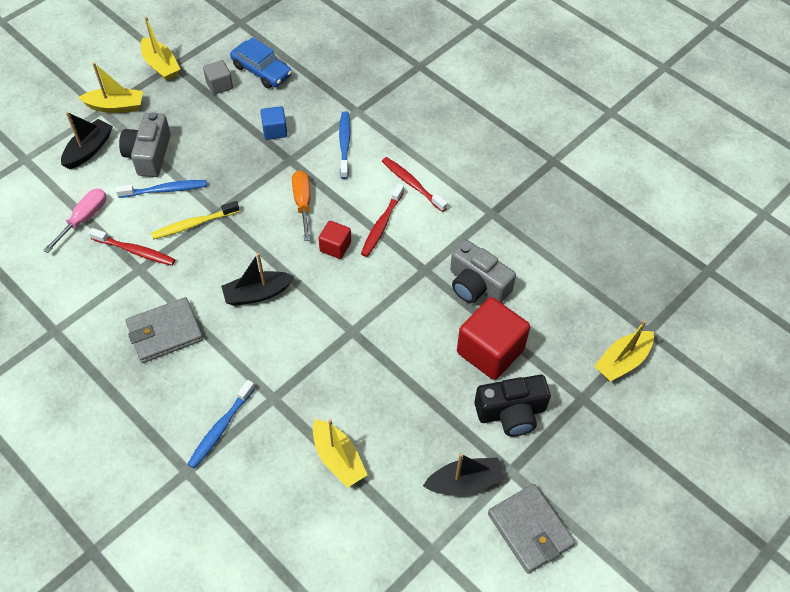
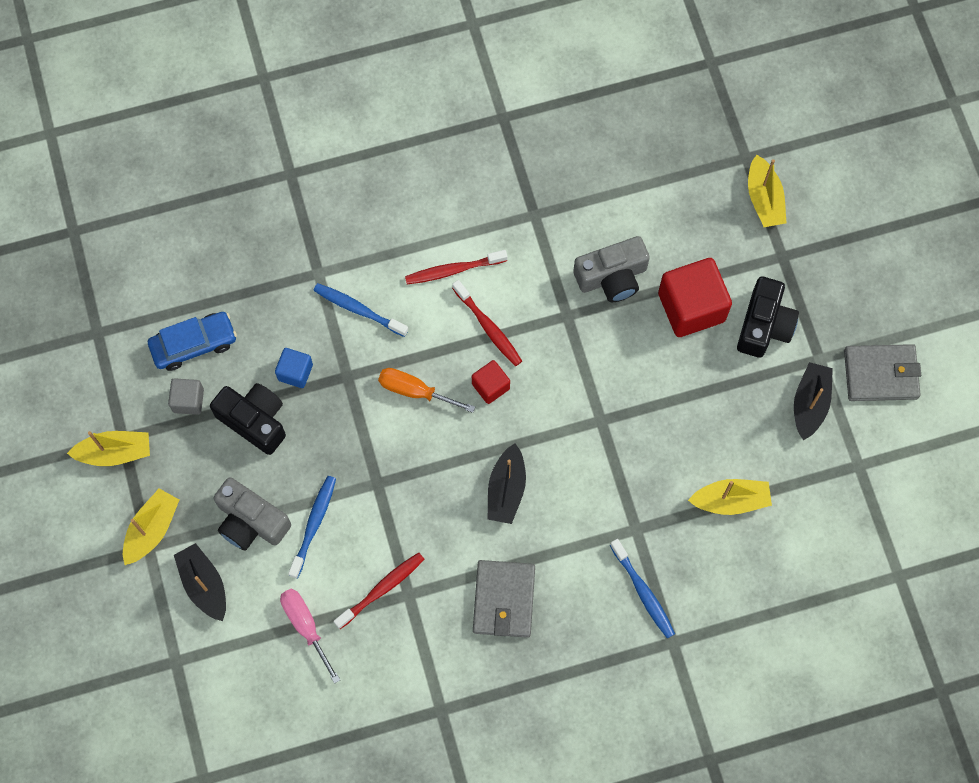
camera: 60 degrees left, 15 degrees up
(193, 224) = (379, 514): yellow toothbrush -> none
(225, 124) = (254, 420): none -> black camera

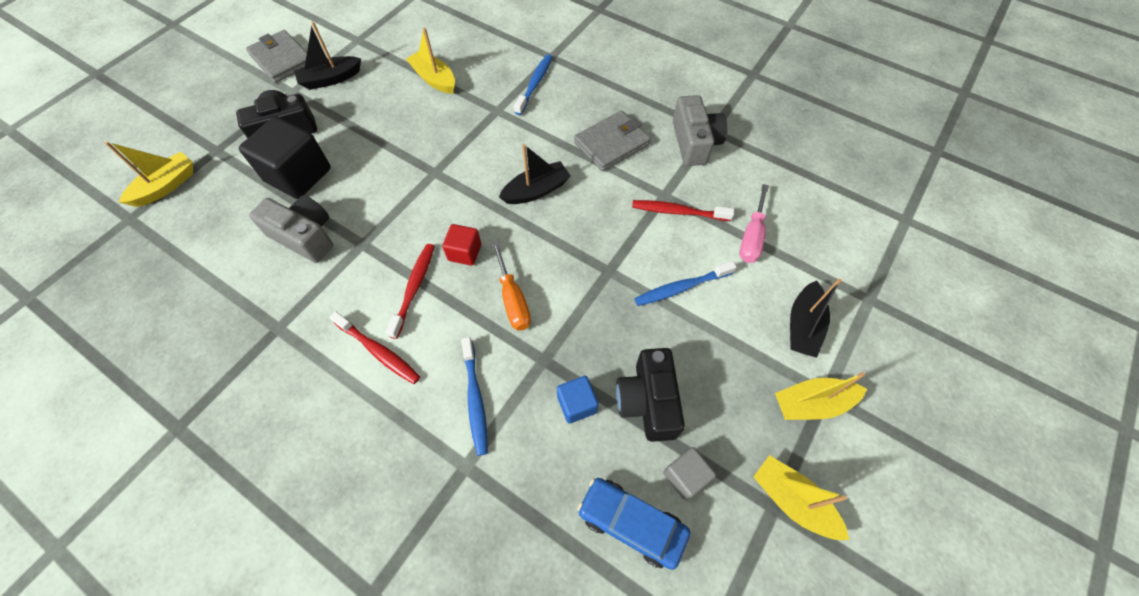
camera: 130 degrees left, 10 degrees down
(251, 521) = (725, 333): grey camera -> grey camera (694, 142)
(691, 307) = (298, 175): red cube -> black cube

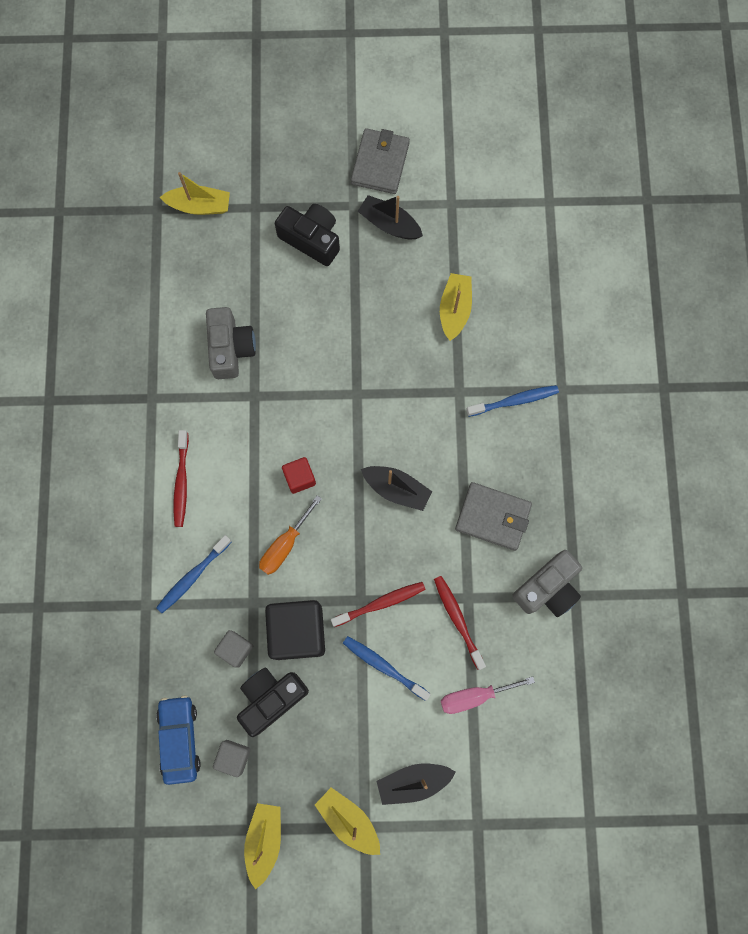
camera: 55 degrees right, 15 degrees up
(298, 175) = (278, 292): black cube -> black cube (297, 631)
(414, 288) = (244, 465): red toothbrush -> red toothbrush (380, 603)
(577, 404) = (235, 649): blue cube -> grey cube

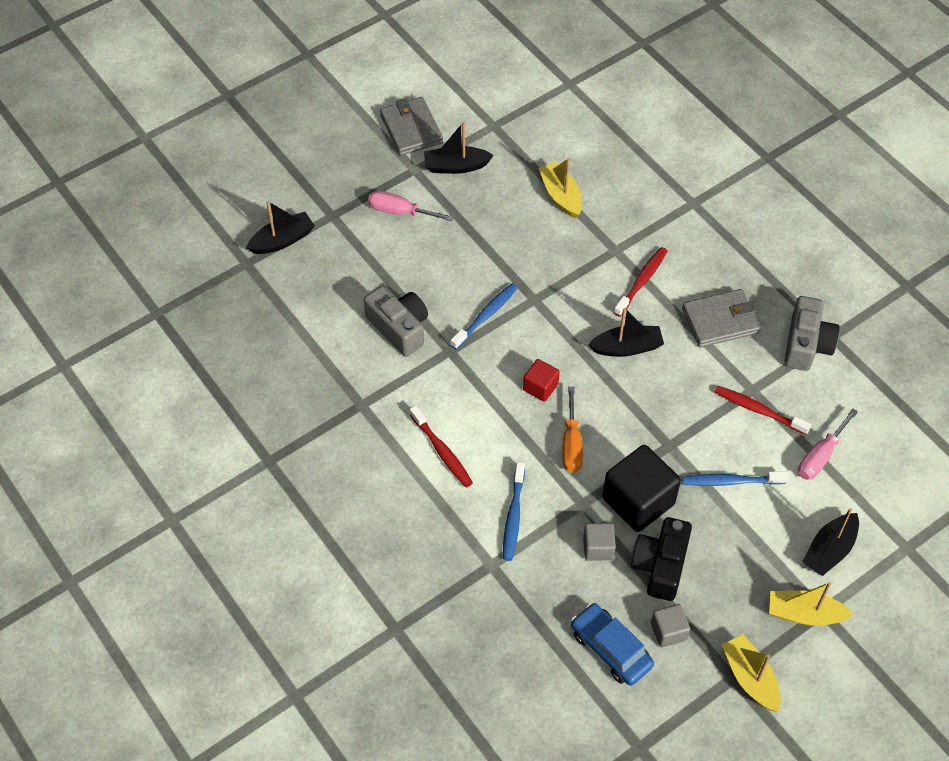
camera: 35 degrees left, 20 degrees down
(199, 206) = (282, 240): yellow boat -> black boat
(311, 239) = (400, 211): black camera -> pink screwdriver
(380, 603) = (687, 437): red toothbrush -> red toothbrush (641, 281)
(514, 401) = (664, 231): blue toothbrush -> blue toothbrush (486, 316)

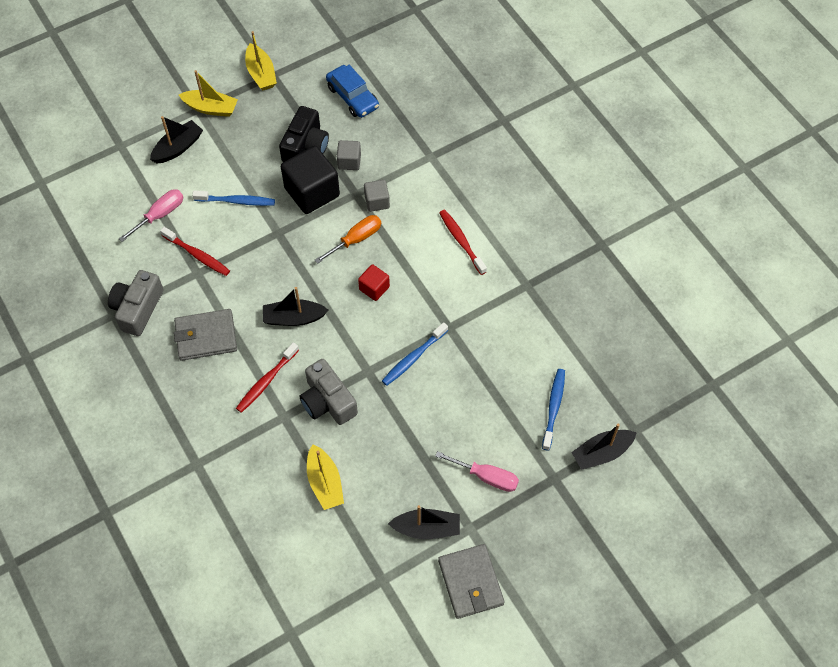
camera: 175 degrees left, 5 degrees up
(399, 328) = (492, 352): grey camera -> grey camera (327, 401)
(513, 516) = (410, 188): blue toothbrush -> blue toothbrush (553, 408)
(571, 444) = (356, 239): orange screwdriver -> orange screwdriver turned 45 degrees clockwise
(668, 631) = (310, 104): grey cube -> grey cube (377, 201)

